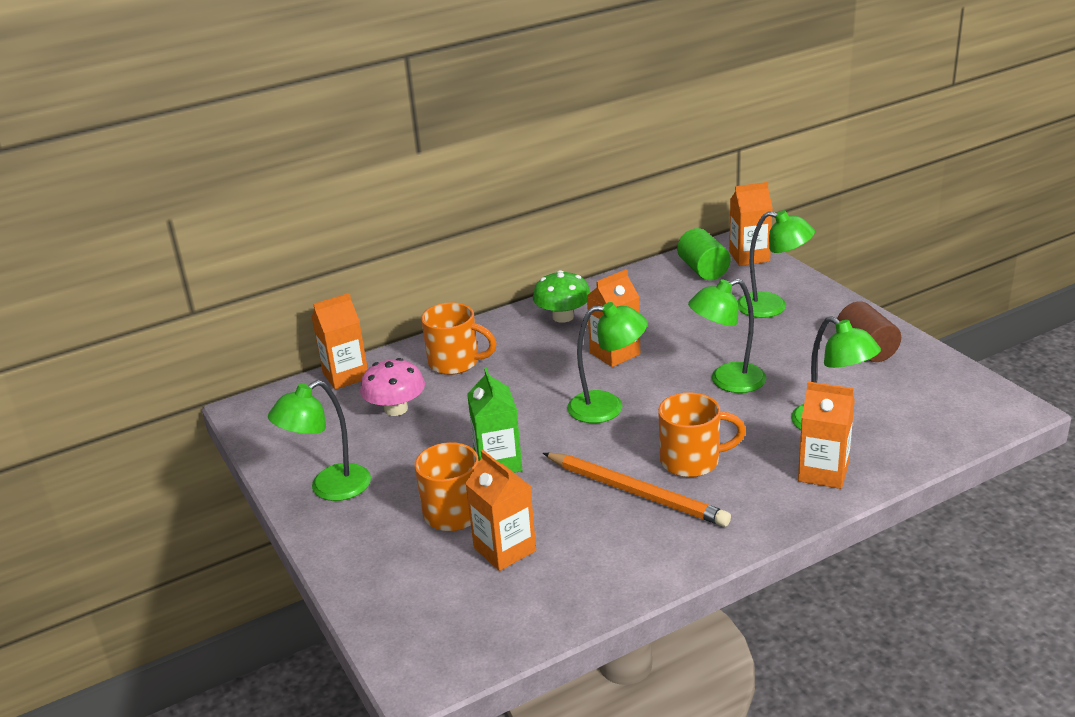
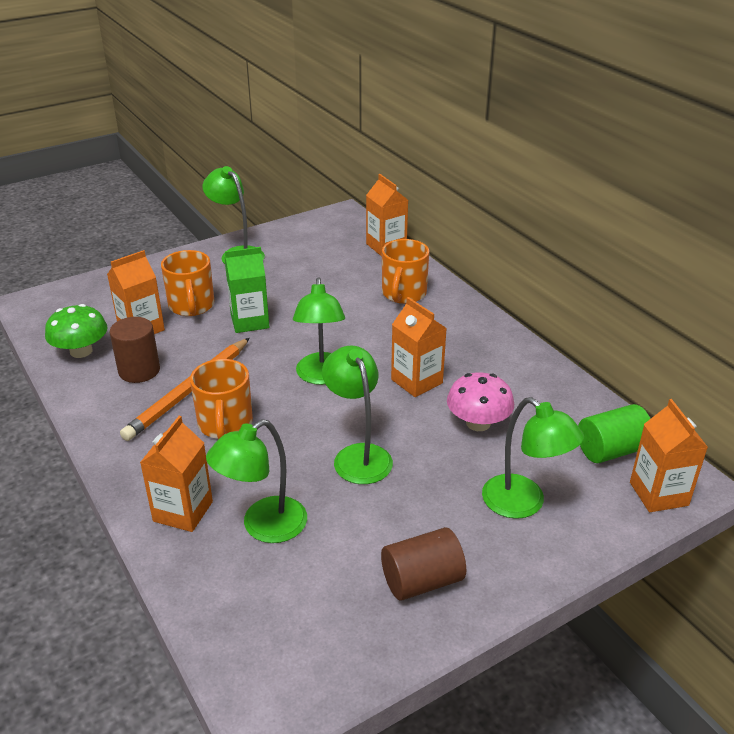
camera: 85 degrees right, 5 degrees up
(396, 409) = (335, 271): pink mushroom -> pink mushroom (478, 423)
(563, 317) = (488, 349): green mushroom -> green mushroom (81, 351)
(597, 536) = (139, 371): none -> brown cylinder
(772, 307) = (523, 504): green lamp -> green lamp turned 60 degrees counterclockwise

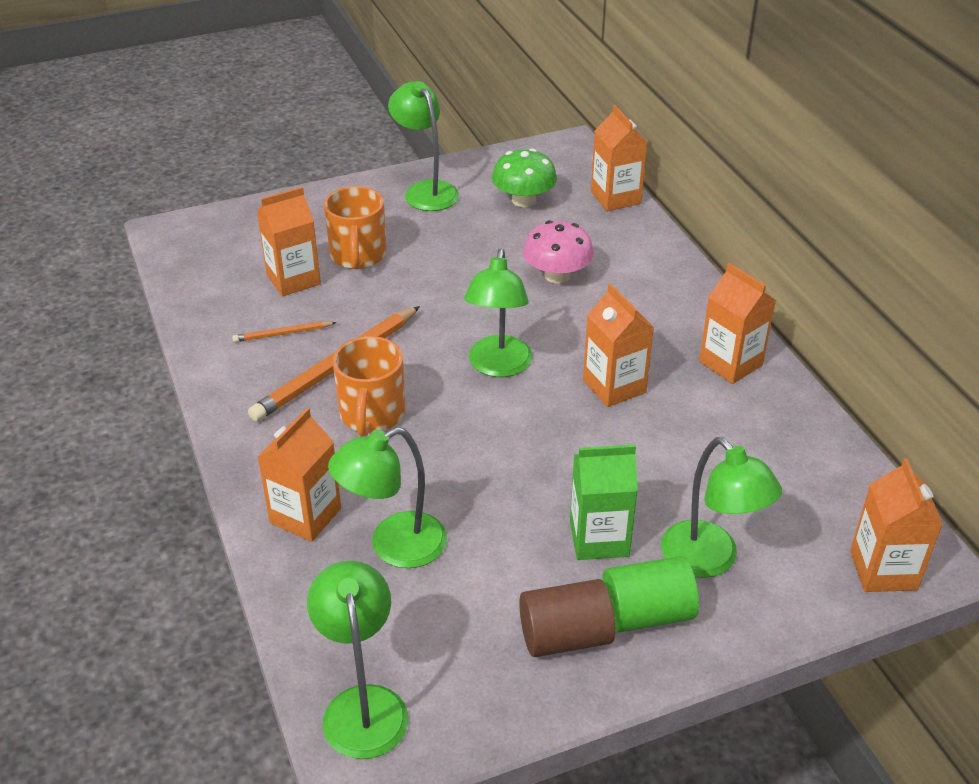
camera: 10 degrees right, 5 degrees up
(81, 351) = (219, 301): green mushroom -> green mushroom (523, 200)
(139, 371) = (282, 334): brown cylinder -> orange pencil
(250, 321) = (425, 284): green carton -> green carton (599, 538)
(358, 455) = (522, 473): green lamp -> green lamp (363, 705)
(403, 294) = (623, 266): orange mug -> none
(478, 423) = (678, 450): pink mushroom -> pink mushroom (557, 275)
(502, 355) = (730, 363): none -> orange carton
(611, 450) = (838, 506): green cylinder -> green cylinder (647, 613)

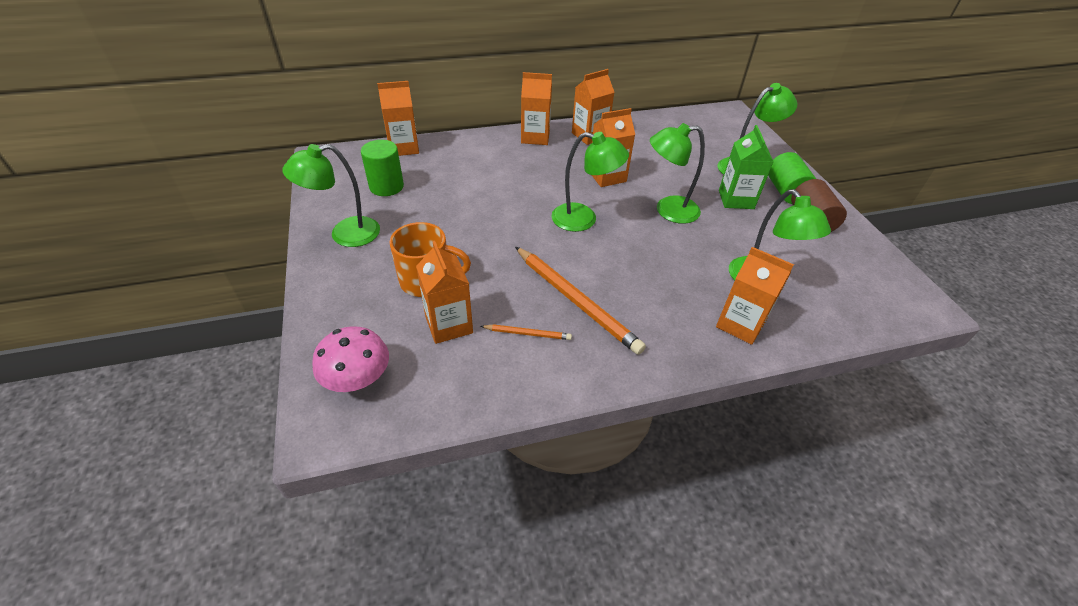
camera: 85 degrees left, 5 degrees up
(282, 334) = (527, 333): orange pencil -> orange pencil turned 75 degrees counterclockwise
(363, 705) = (889, 302): green lamp -> green lamp (668, 210)
(372, 415) = (633, 284): orange mug -> none
(523, 200) = (386, 186): green mushroom -> green cylinder
(557, 275) = (487, 183): pink mushroom -> pink mushroom (357, 378)
(883, 570) = (739, 123): orange carton -> orange carton (535, 137)

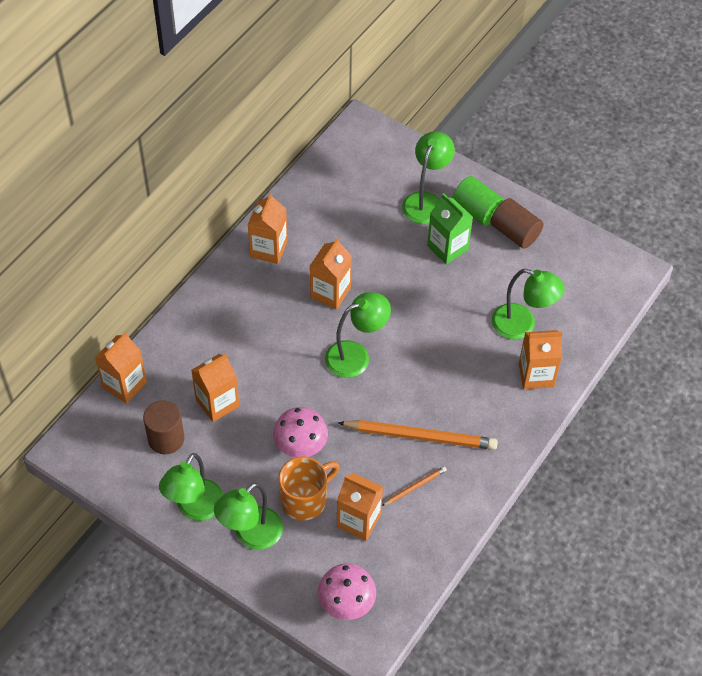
camera: 40 degrees left, 10 degrees up
(386, 186) = (166, 439): green cylinder -> brown cylinder
(471, 245) = (300, 444): none -> pink mushroom
(535, 137) = (224, 286): orange carton -> orange carton (217, 403)
(668, 210) = (408, 298): green lamp -> green lamp (251, 535)

